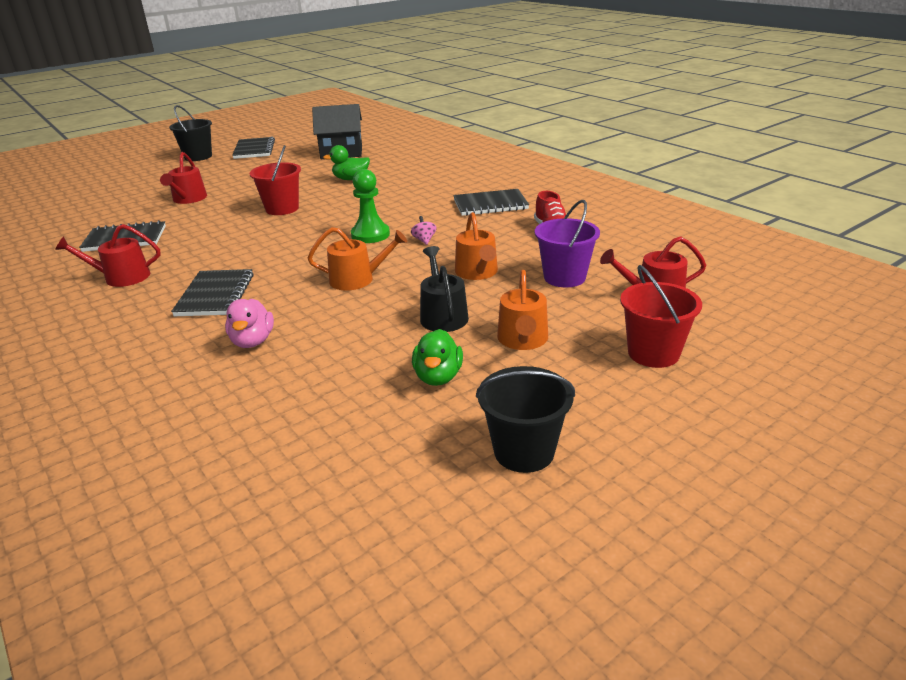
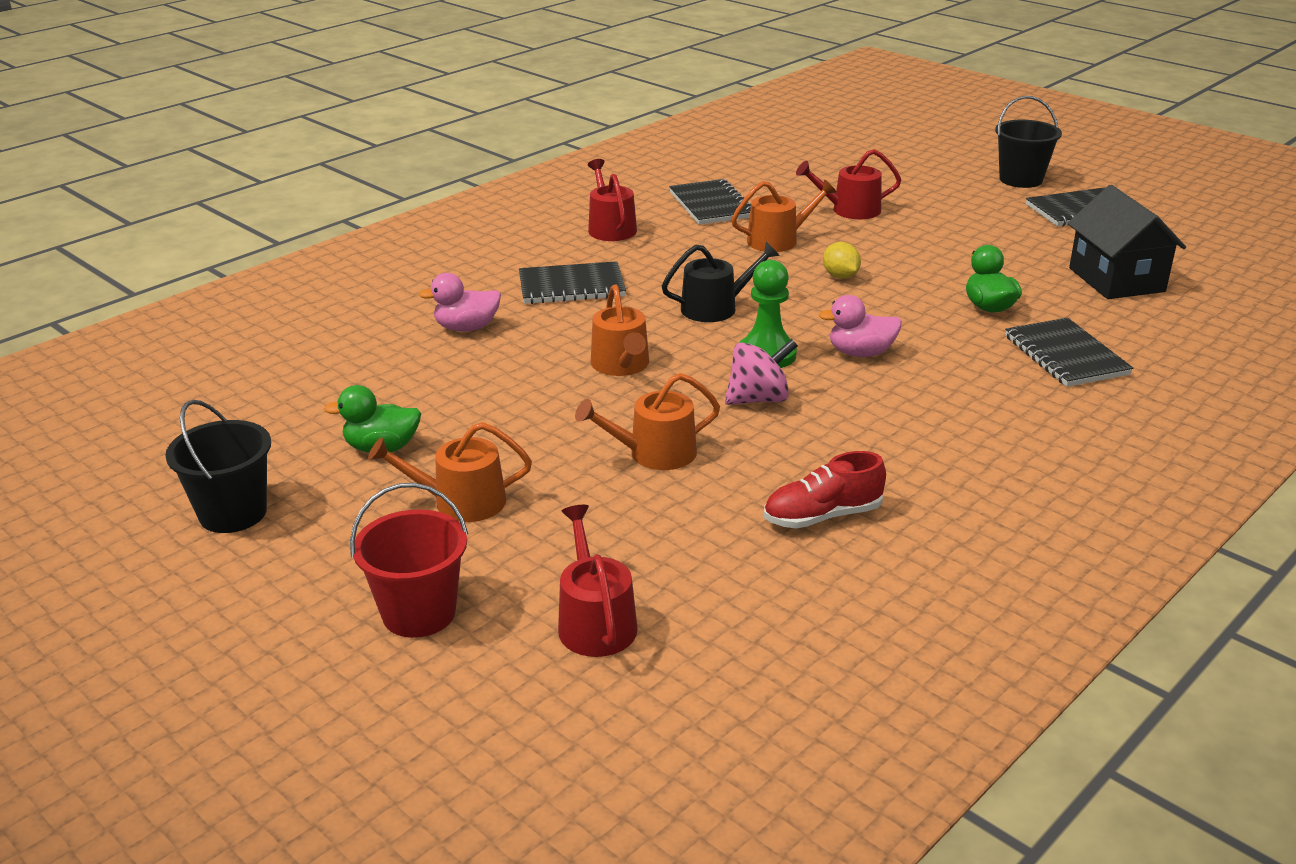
camera: 80 degrees right, 0 degrees up
(211, 222) = (778, 240): none -> orange watering can
(282, 209) = (840, 276): red bucket -> yellow lemon
(383, 211) = (860, 353): none -> pink duck
(424, 240) = (759, 399): pink spinning top -> pink spinning top, size x1.80
(442, 315) = (525, 437): black watering can -> black watering can (715, 308)
(490, 204) = (928, 446): black notebook -> black notebook (1066, 355)
(564, 277) = (648, 532): purple bucket -> none

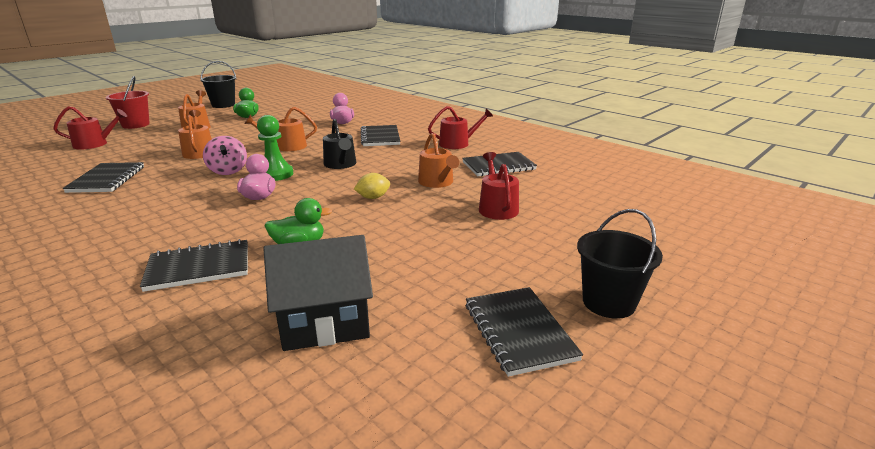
camera: 90 degrees right, 5 degrees down
(822, 516) = (107, 179): red shoe -> black notebook

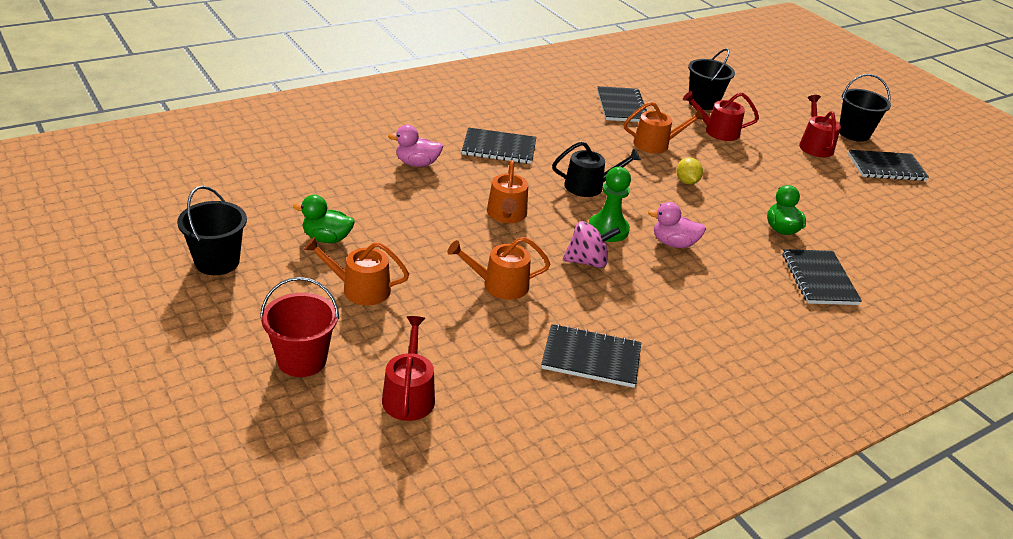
camera: 80 degrees left, 10 degrees up
(325, 322) = (885, 228): black house -> none
(458, 143) = (544, 109): red watering can -> red watering can (815, 145)
(559, 198) = (703, 102): none -> black bucket

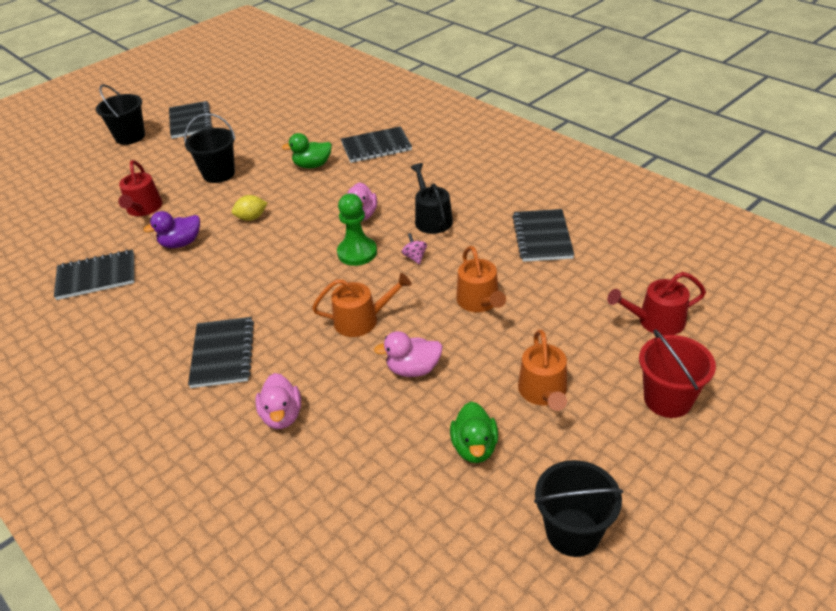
camera: 95 degrees left, 5 degrees up
(430, 228) = (413, 369): none -> pink duck
(587, 261) = (415, 257): pink spinning top -> pink spinning top, size x0.55
(589, 186) = (283, 275): black watering can -> black watering can (432, 219)
(656, 144) = (181, 243): orange watering can -> purple duck
(703, 102) = (78, 222): black bucket -> black bucket (219, 174)
(815, 145) = (159, 155): red watering can -> none

